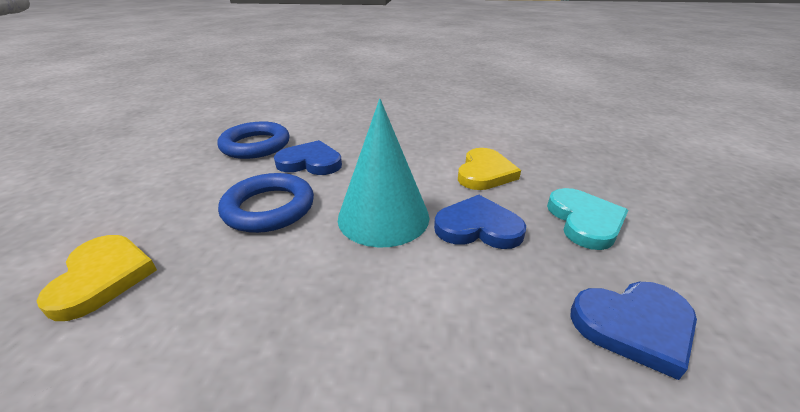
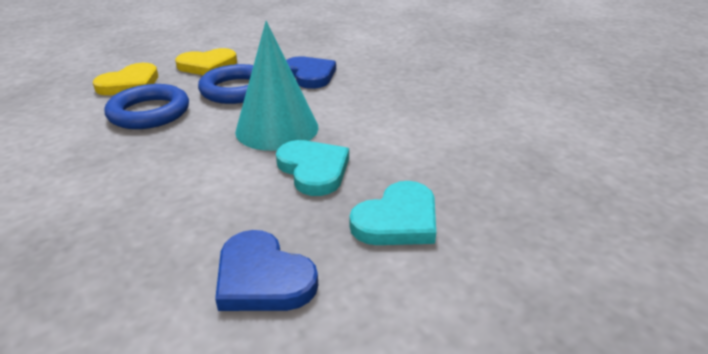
camera: 50 degrees right, 0 degrees up
(256, 145) = (304, 49): blue ring -> blue ring (149, 112)
(478, 227) = (313, 169): blue heart -> turquoise heart
(484, 173) = (409, 144): yellow heart -> yellow heart (207, 65)

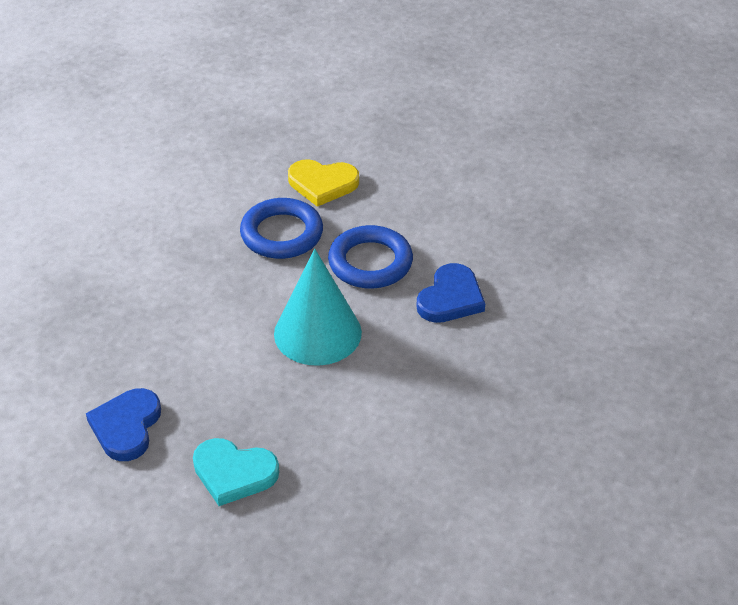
camera: 60 degrees right, 10 degrees up
(207, 65) = (406, 208): yellow heart -> none
(313, 169) = (268, 391): turquoise heart -> none

